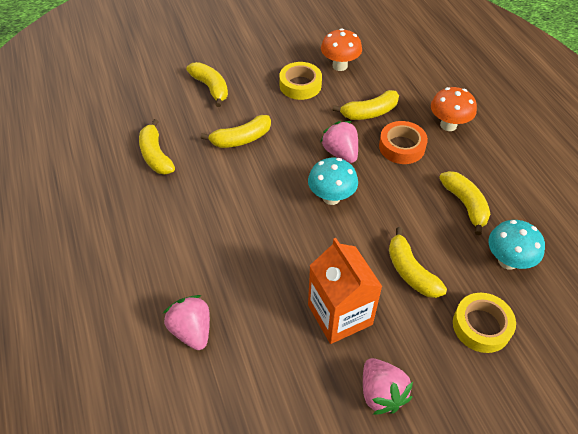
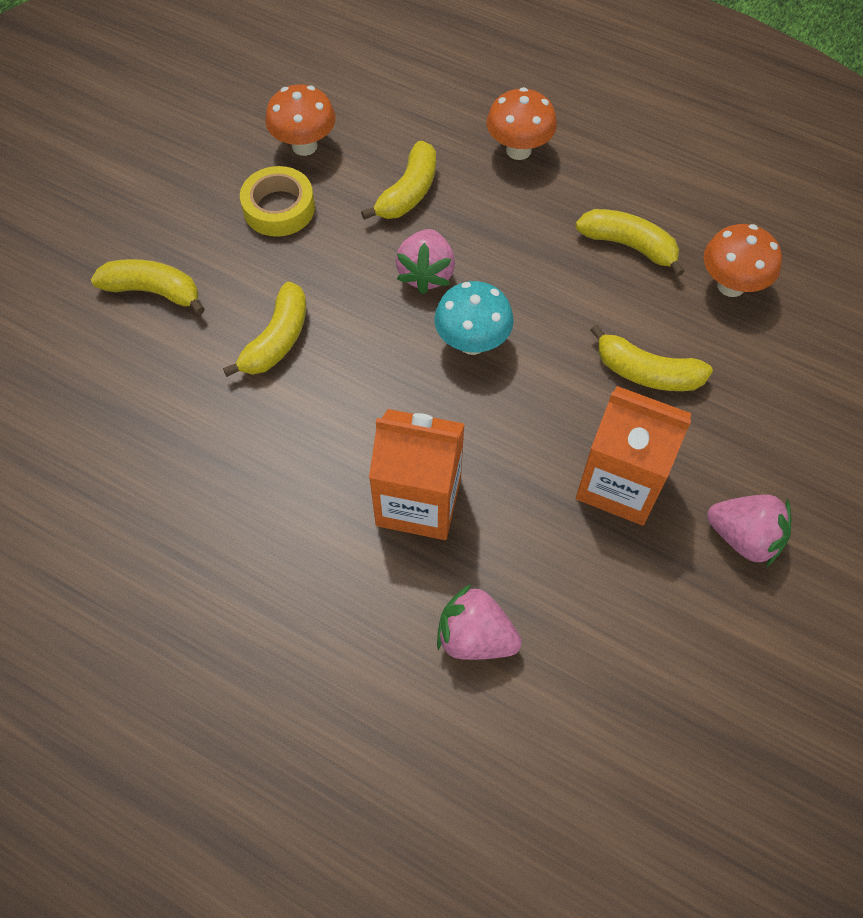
camera: 40 degrees left, 10 degrees up
(156, 155) = (180, 445): yellow banana -> none
(231, 250) = (418, 501): none -> orange carton
(340, 153) = (426, 274): pink strawberry -> pink strawberry turned 105 degrees counterclockwise
(401, 147) = (491, 216): orange tape -> none
(481, 326) = (770, 382): yellow tape -> none
(507, 261) = (731, 285): turquoise mushroom -> orange mushroom

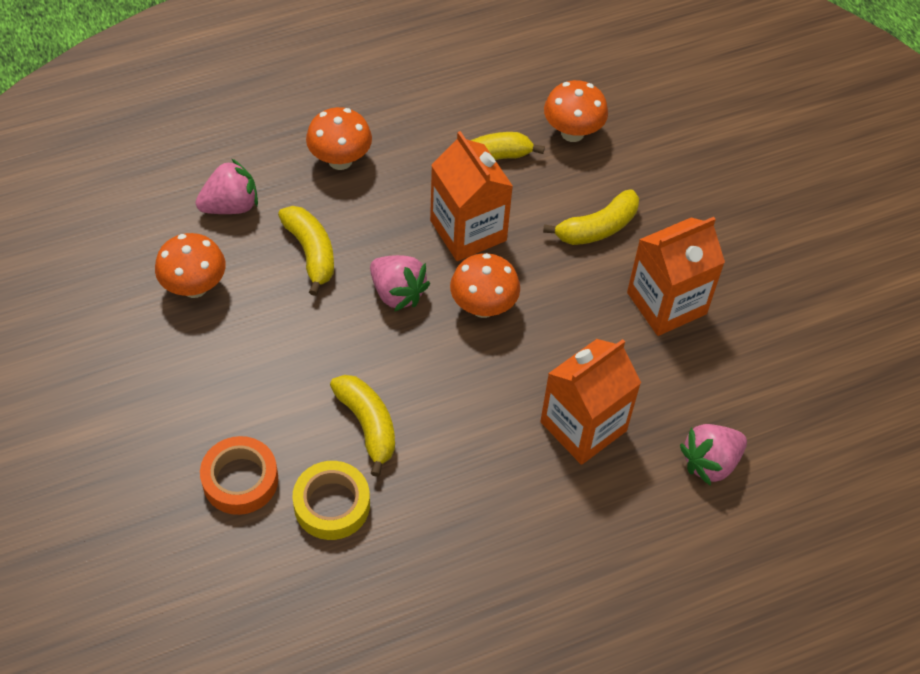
camera: 55 degrees left, 5 degrees down
(154, 291) = (240, 480): yellow banana -> orange tape
(279, 208) = (241, 344): yellow tape -> yellow tape (332, 505)
(472, 342) = (483, 307): turquoise mushroom -> orange mushroom
(540, 280) = (468, 230): none -> orange carton
(744, 537) = (757, 268): pink strawberry -> pink strawberry (230, 205)

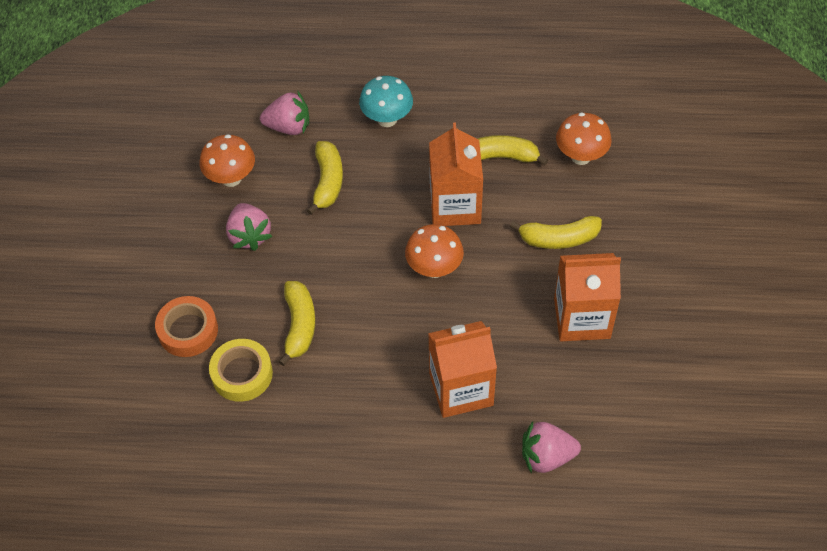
camera: 30 degrees right, 0 degrees up
(340, 160) = (387, 119): orange mushroom -> turquoise mushroom
(397, 293) = (375, 234): pink strawberry -> pink strawberry (249, 235)

